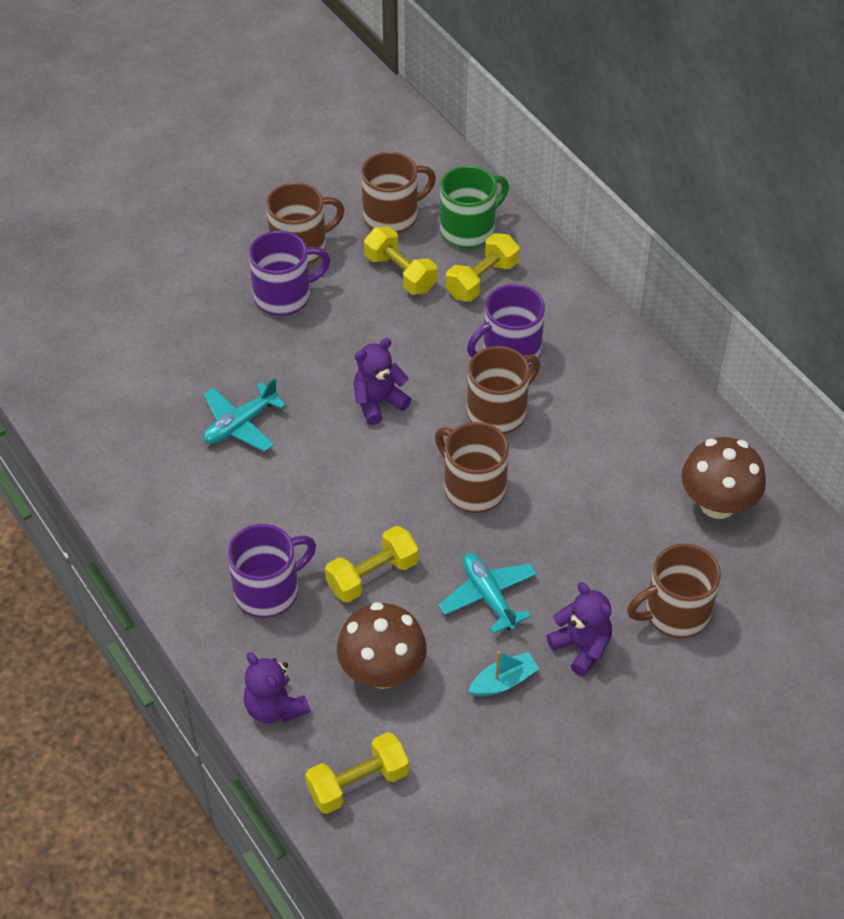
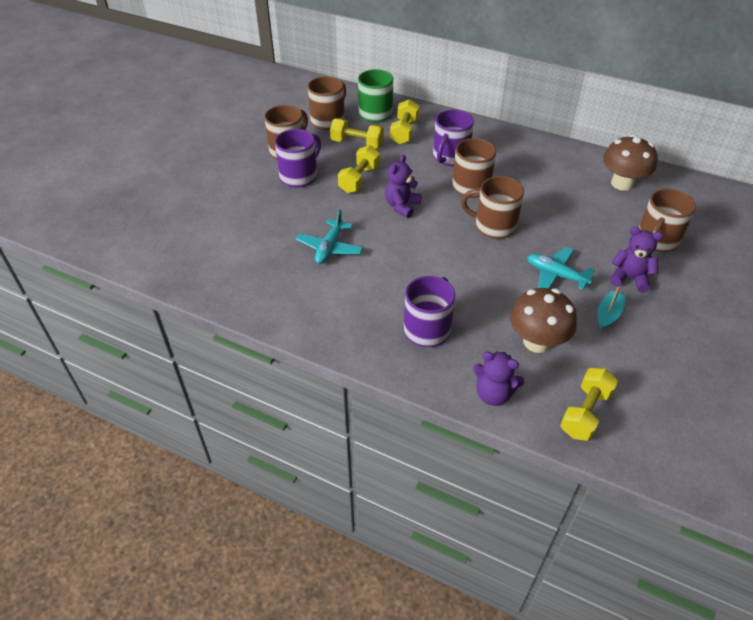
camera: 30 degrees left, 5 degrees down
(372, 575) = (481, 293): yellow dumbbell -> yellow dumbbell (359, 179)

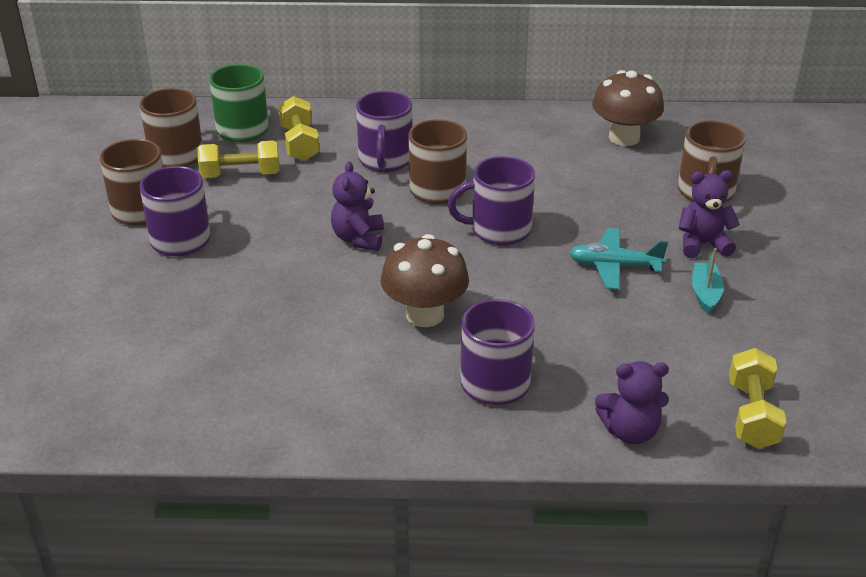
camera: 25 degrees left, 10 degrees down
(329, 248) = (290, 320): turquoise plane -> none
(359, 179) = (275, 220): yellow dumbbell -> none
(493, 226) = (498, 230): brown mug -> purple mug
(537, 342) = (642, 352): brown mushroom -> brown mushroom (425, 315)

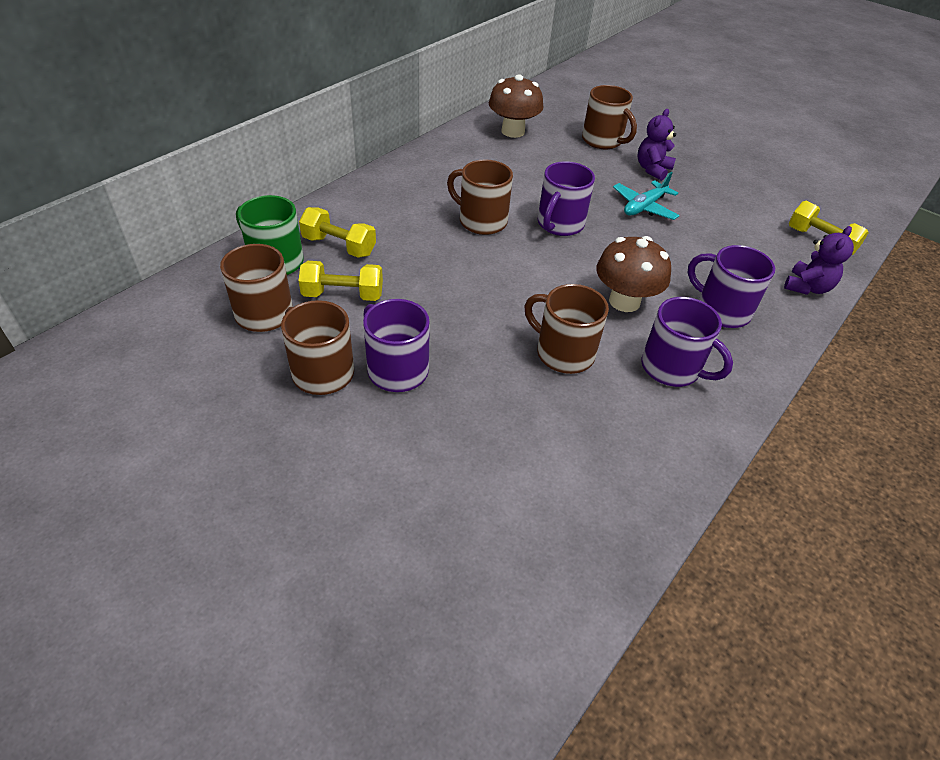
camera: 55 degrees left, 10 degrees up
(240, 175) = (343, 295): yellow dumbbell -> yellow dumbbell turned 60 degrees clockwise
(301, 309) = (563, 353): none -> brown mug
(358, 239) = (503, 283): purple teddy bear -> none
(385, 160) = (417, 223): purple mug -> purple mug (672, 368)
(705, 293) = (700, 194): turquoise boat -> none

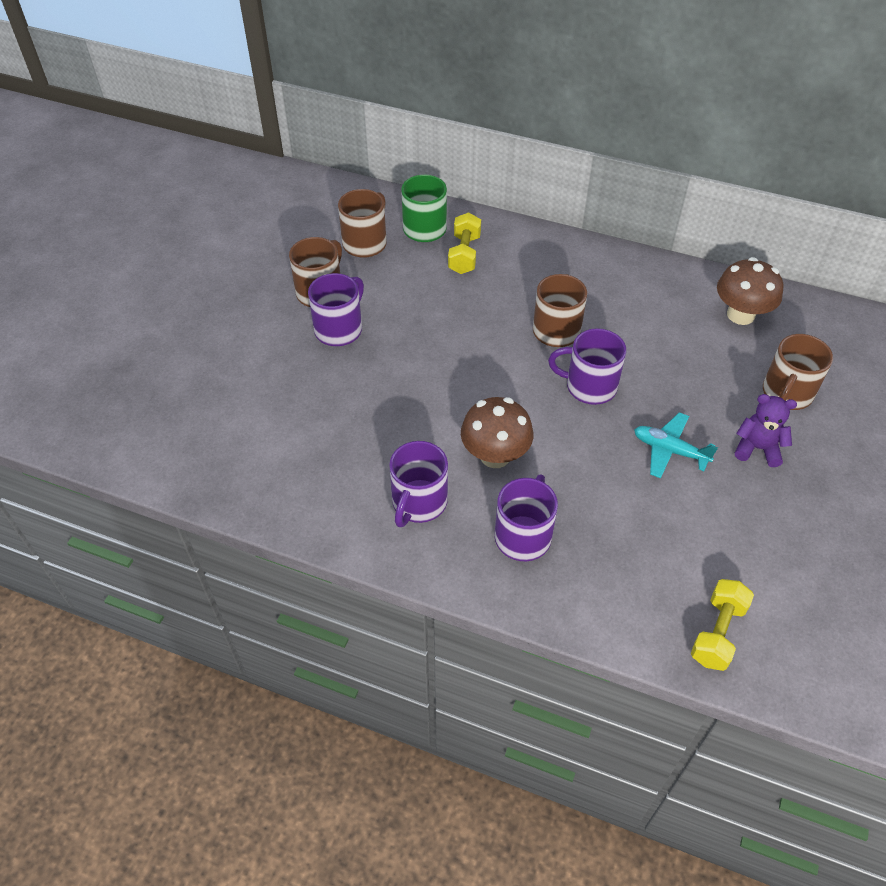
camera: 75 degrees right, 5 degrees up
(343, 295) = (406, 276): yellow dumbbell -> none
(563, 353) = (403, 423): brown mug -> none
(807, 287) = (609, 617): purple teddy bear -> none

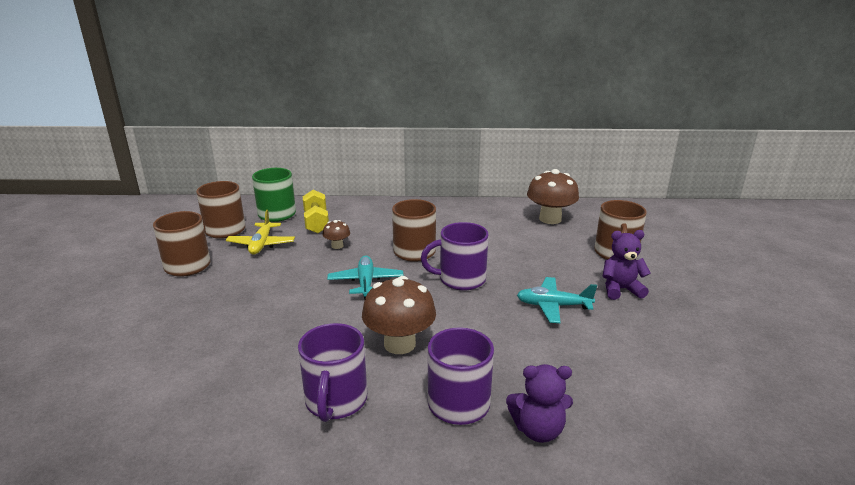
camera: 20 degrees left, 25 degrees down
(339, 329) = (213, 285): purple mug -> none
(397, 277) = (261, 244): none -> yellow plane
(476, 300) = (337, 246): none -> brown mushroom
(489, 364) = (366, 282): none -> turquoise plane
(579, 585) = (538, 430): none -> purple teddy bear
(717, 633) = (694, 434): yellow dumbbell -> none

